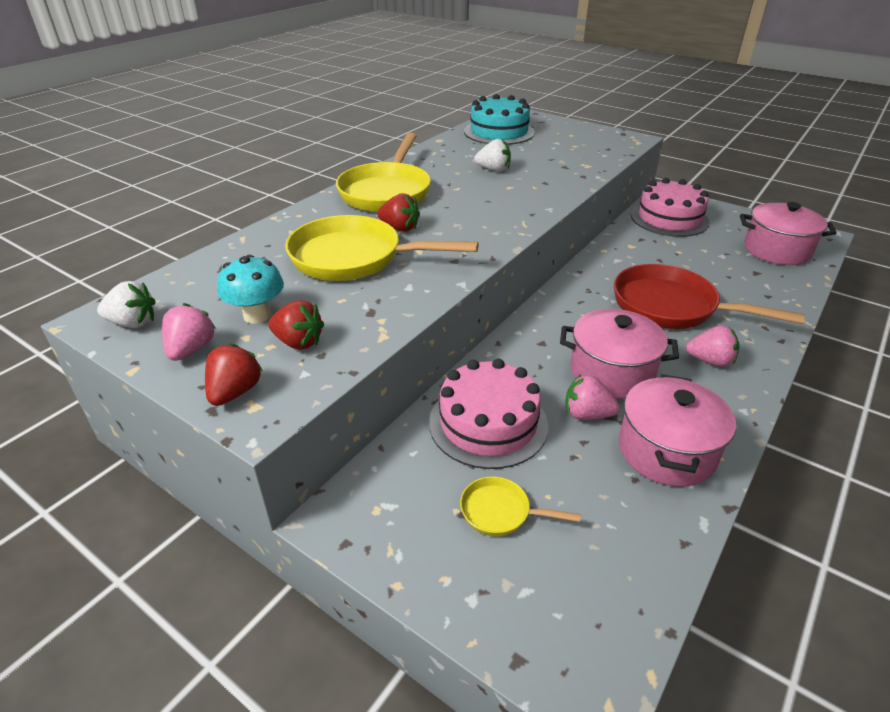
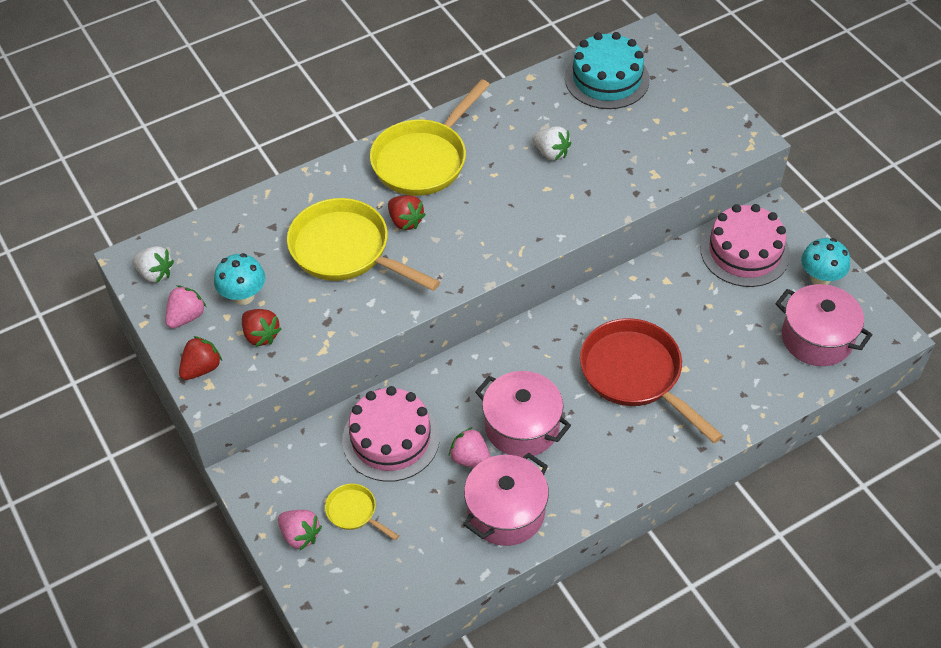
camera: 25 degrees right, 15 degrees up
(710, 361) = (615, 446): pink strawberry -> pink strawberry (300, 535)
(736, 219) = (820, 277): none -> turquoise mushroom

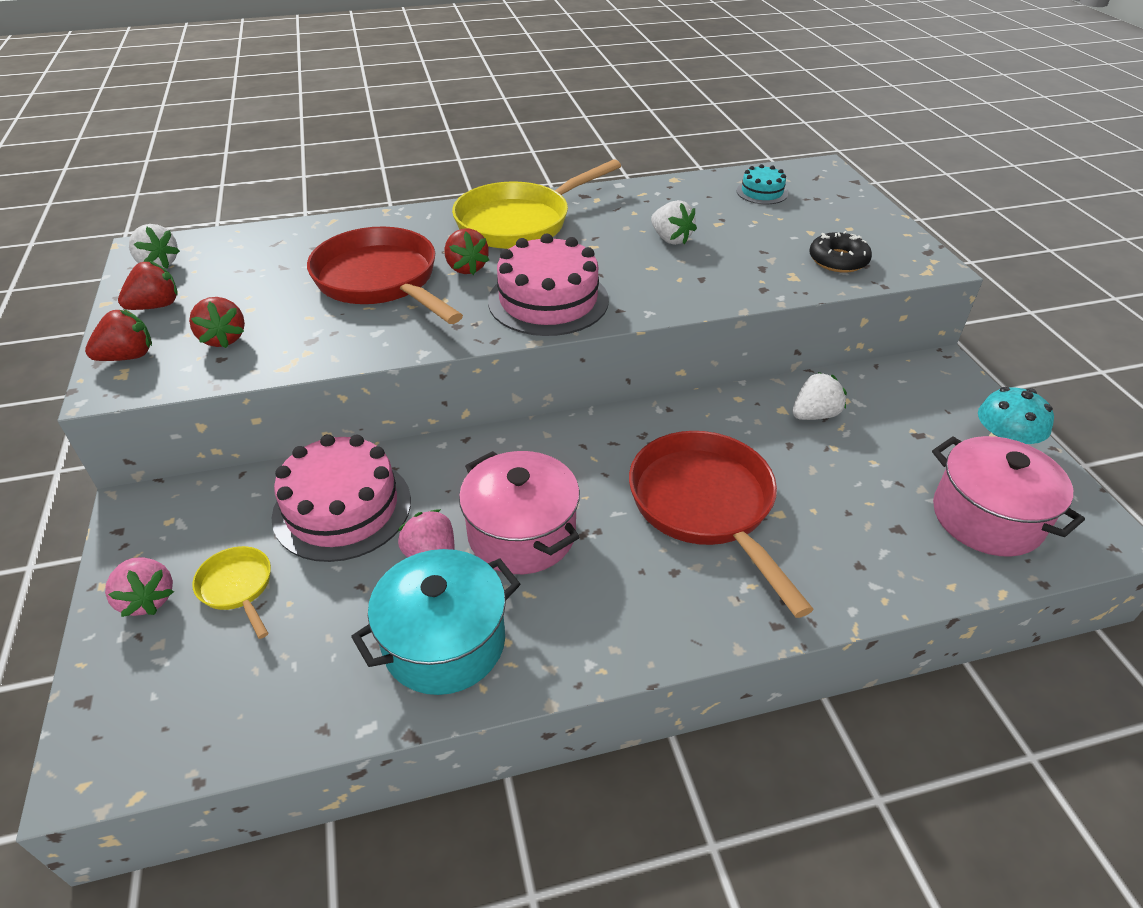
camera: 15 degrees right, 10 degrees down
(186, 317) = (156, 306): pink strawberry -> red strawberry
(243, 296) = (235, 299): turquoise mushroom -> none
(346, 250) = (381, 281): yellow pan -> red pan
(506, 512) = (444, 642): pink pot -> turquoise pot
(607, 79) = (762, 192): turquoise cake -> turquoise cake, size x0.51
(683, 149) = (838, 260): none -> black donut
(690, 280) = (814, 415): none -> white strawberry
(744, 252) = (896, 399): pink cake -> pink cake (548, 300)

